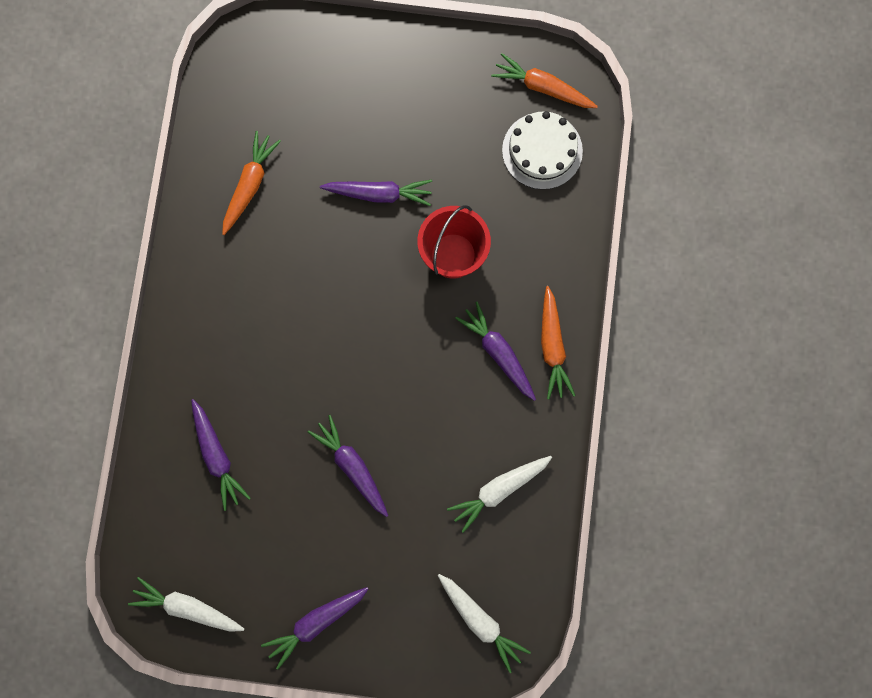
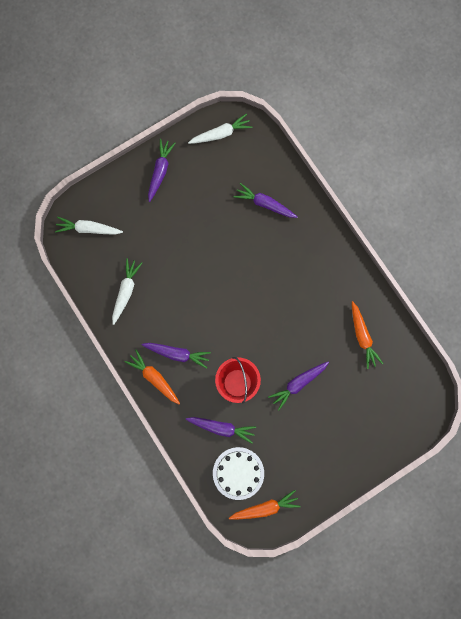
camera: 140 degrees right, 0 degrees up
(352, 467) = (201, 248): purple carrot -> purple carrot (222, 428)

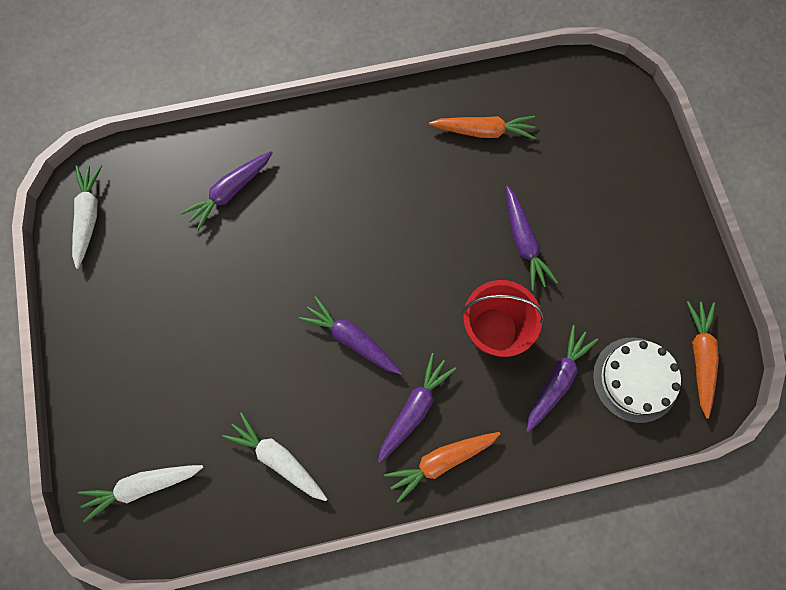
camera: 70 degrees left, 5 degrees down
(88, 229) = (143, 486): white carrot -> white carrot turned 45 degrees clockwise
(160, 171) = (102, 330): purple carrot -> purple carrot (352, 339)

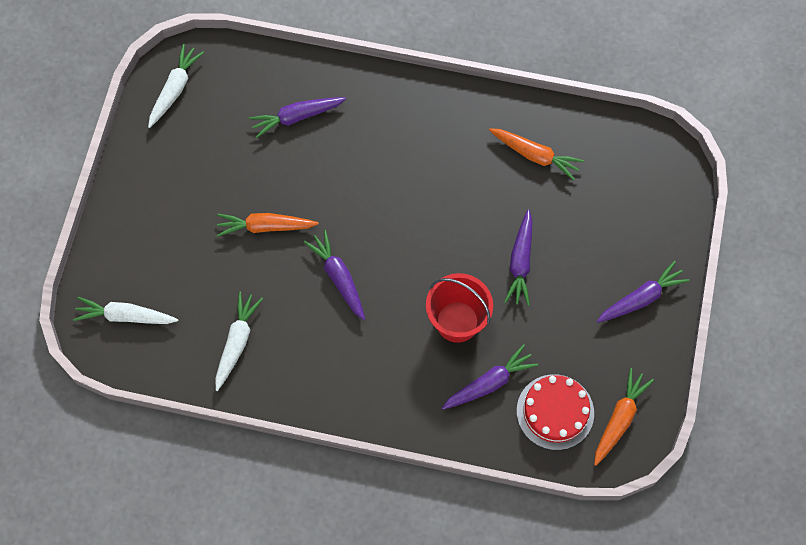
camera: 25 degrees right, 5 degrees down
(278, 458) = (237, 342): white carrot -> white carrot turned 45 degrees clockwise
(414, 409) = (362, 353): purple carrot -> purple carrot (641, 298)
(441, 461) = (363, 402): orange carrot -> orange carrot (265, 227)
(635, 379) = (555, 412): white cake -> red cake

